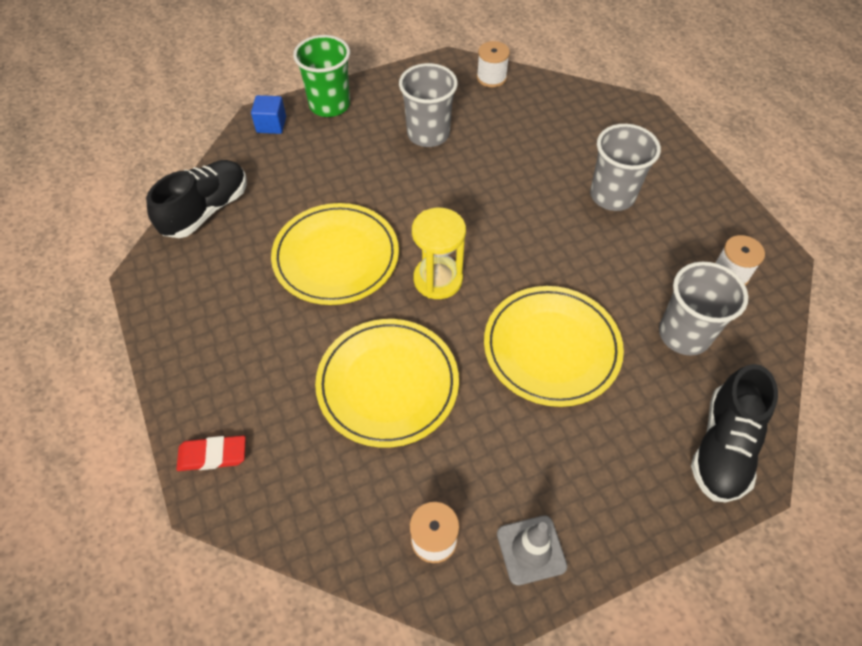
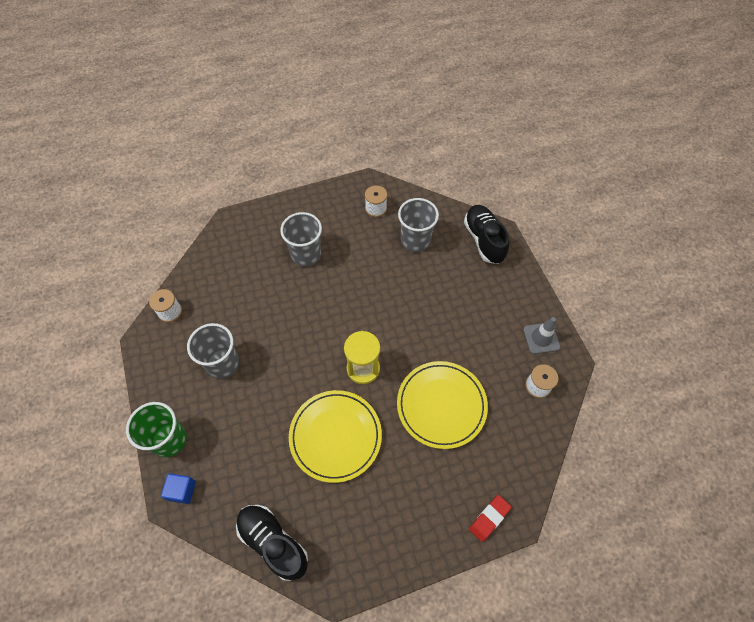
camera: 85 degrees left, 5 degrees up
(212, 455) = (489, 518): red eraser -> red eraser turned 45 degrees clockwise
(551, 348) = (420, 309): yellow plate -> none
(723, 447) = (484, 240): black shoe -> black shoe turned 135 degrees counterclockwise

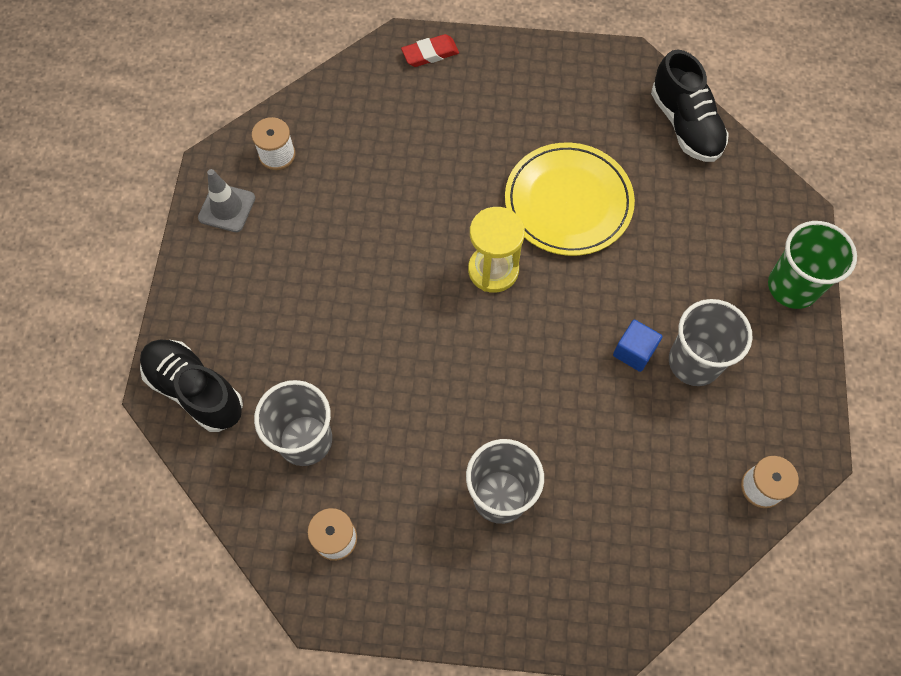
camera: 155 degrees left, 5 degrees up
(182, 490) = (785, 219): blue cube -> blue cube (634, 351)
(441, 405) = (414, 182): yellow plate -> none
(484, 240) = (195, 390): black shoe -> black shoe turned 120 degrees clockwise

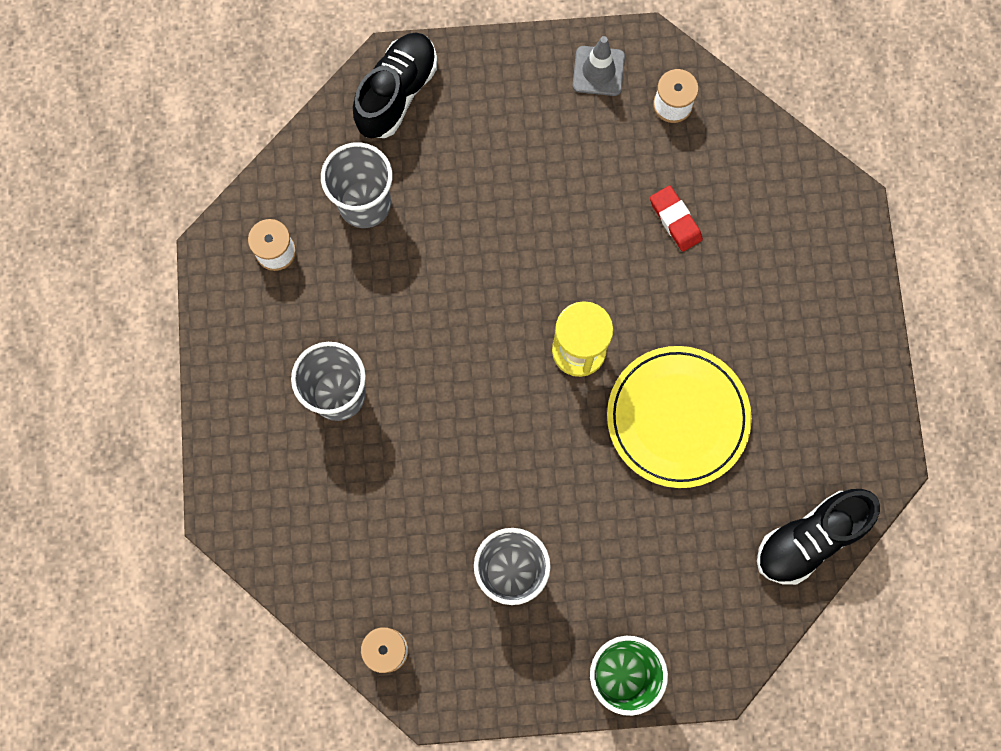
camera: 80 degrees right, 10 degrees up
(430, 53) = (842, 237): red eraser -> red eraser (675, 220)
(634, 351) = (512, 507): blue cube -> none

